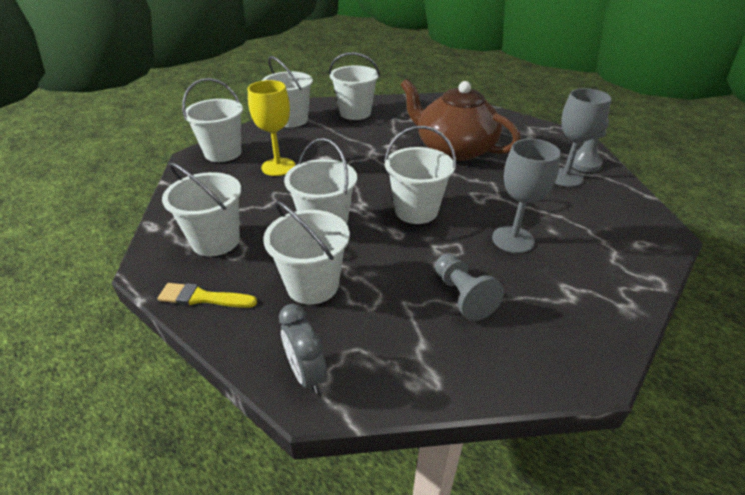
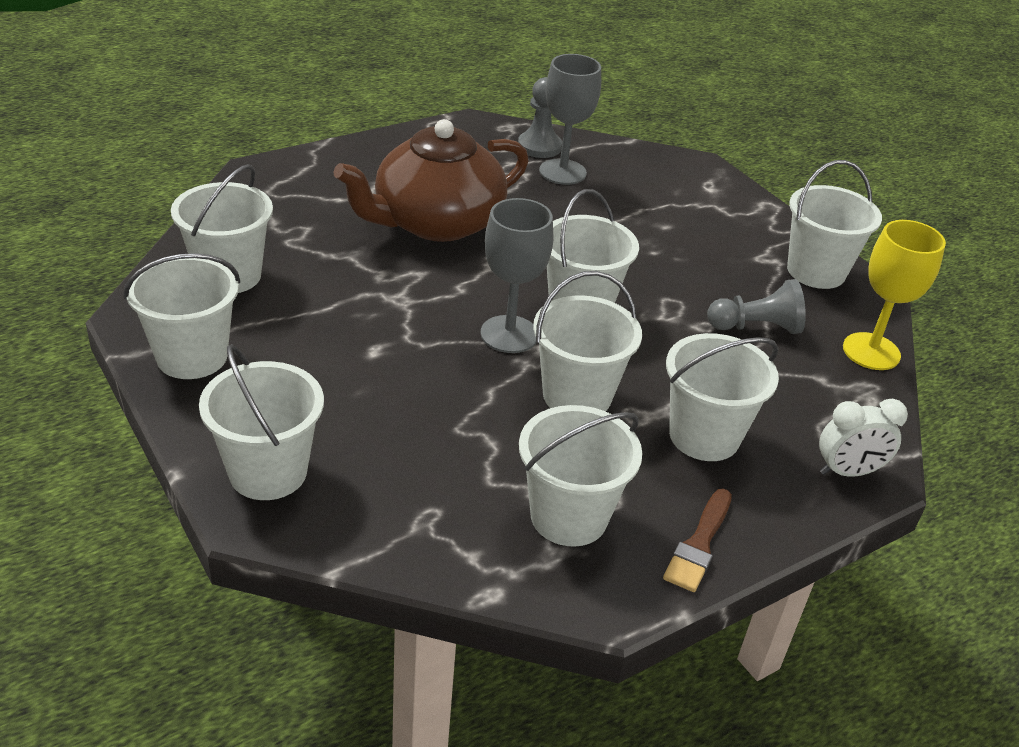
camera: 75 degrees left, 0 degrees up
(203, 298) = (699, 544): yellow brush -> brown brush
(278, 167) = (374, 409): yellow goblet -> yellow goblet (871, 351)
(306, 374) = (848, 472): grey clock -> white clock
(513, 239) = (672, 258): grey goblet -> grey goblet (509, 334)
(583, 325) = (816, 271): none -> white bucket

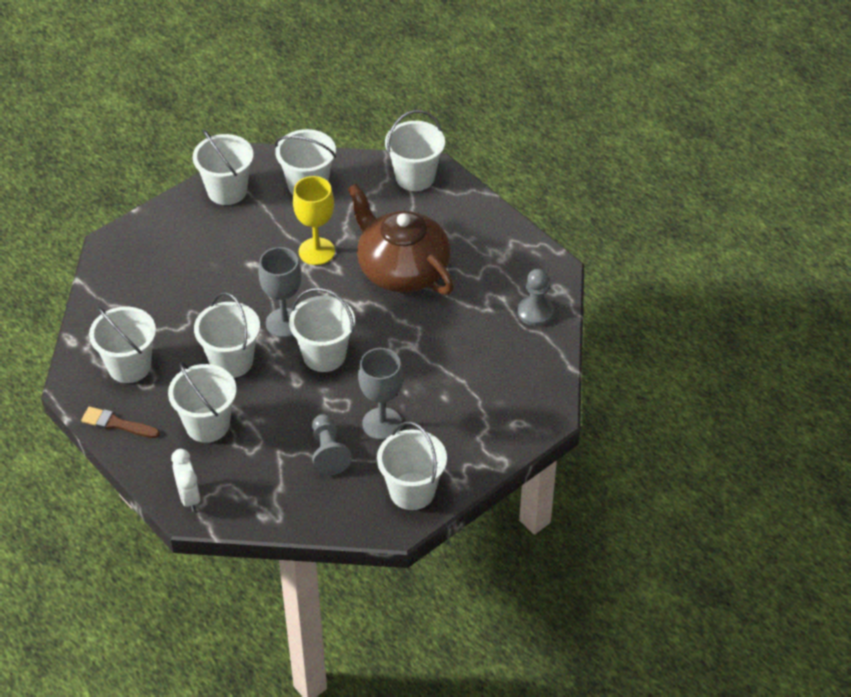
camera: 85 degrees right, 10 degrees up
(268, 472) = (142, 242): white bucket -> white bucket (415, 177)
(562, 172) = (501, 330): grey goblet -> grey goblet (382, 423)
(871, 351) = (317, 519): yellow goblet -> yellow goblet (316, 251)

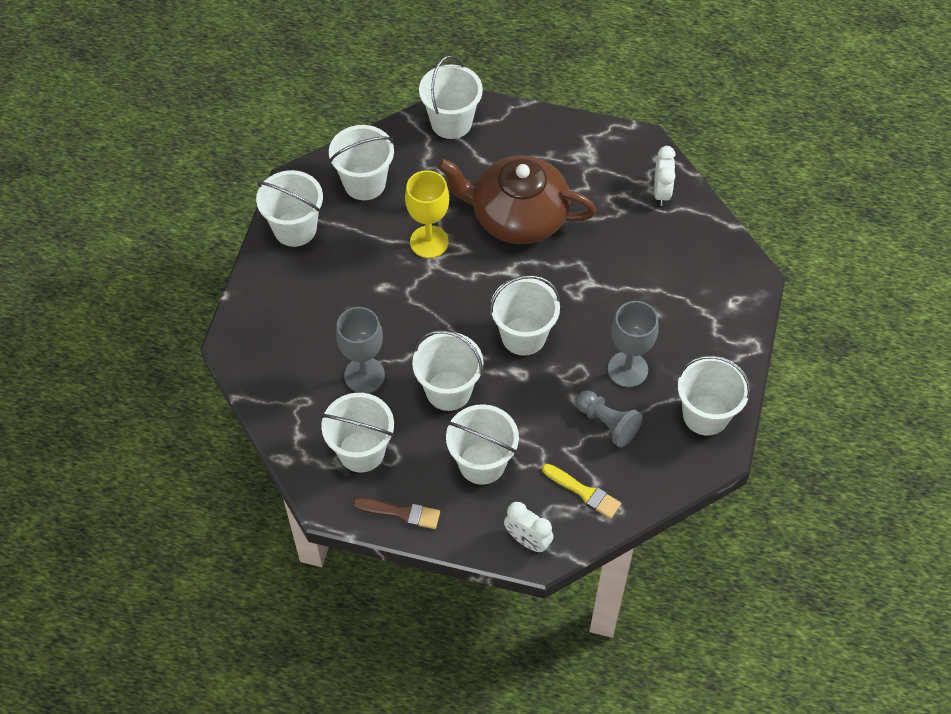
camera: 35 degrees left, 10 degrees up
(117, 424) = (401, 513): brown brush -> brown brush turned 150 degrees counterclockwise
(263, 489) = (584, 492): none -> yellow brush
(284, 323) = (462, 326): grey goblet -> grey goblet (364, 375)
(535, 312) = (661, 192): grey pawn -> white clock

